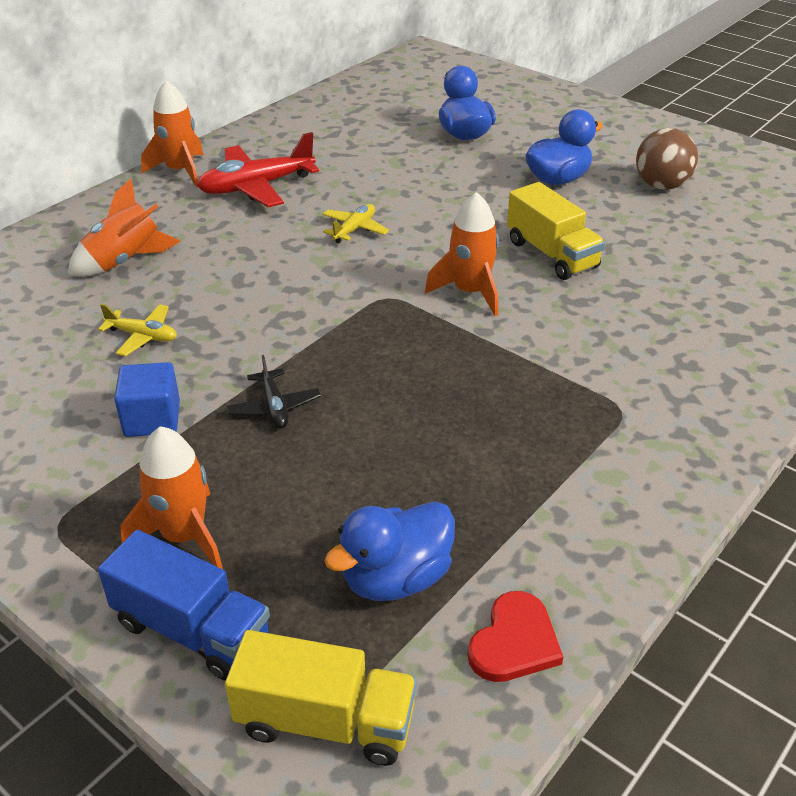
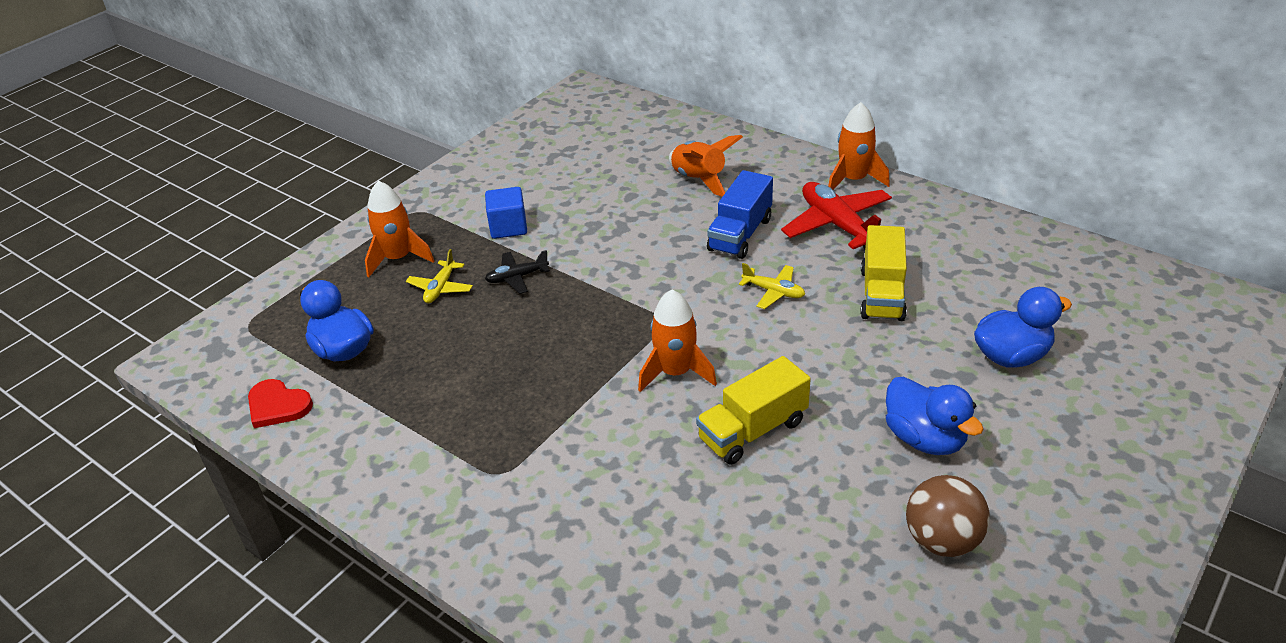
camera: 90 degrees right, 0 degrees up
(142, 336) = (601, 206): yellow plane -> yellow plane (441, 288)
(192, 629) = (326, 273): blue truck -> blue truck (740, 234)
(325, 721) = (249, 330): yellow truck -> yellow truck (882, 294)

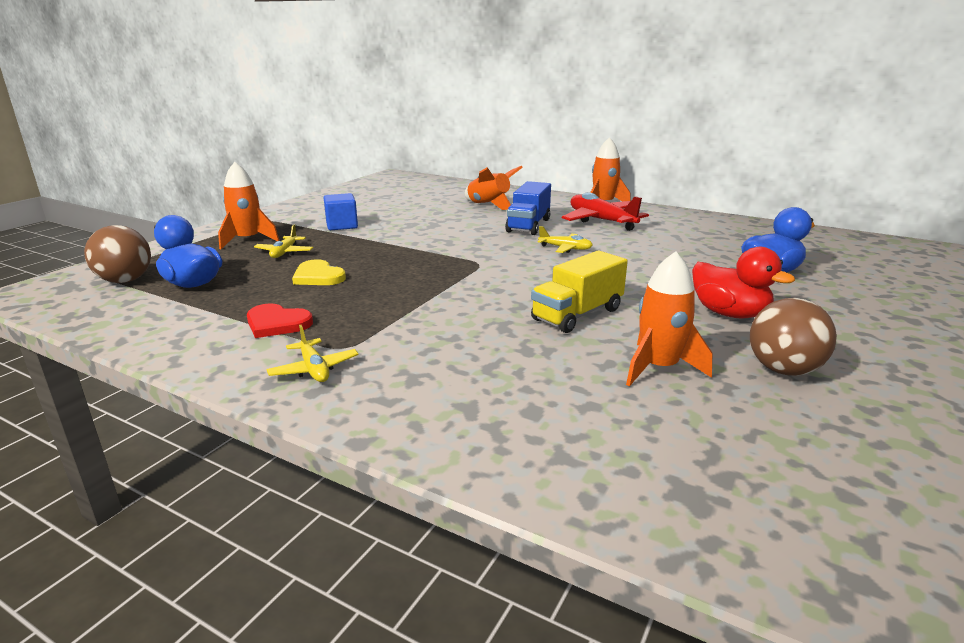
camera: 10 degrees left, 15 degrees down
(273, 339) = (125, 280): none -> brown ball
(277, 406) = (120, 315): red heart -> red heart (277, 323)
(470, 507) = (314, 369): none -> yellow plane
(478, 341) = (318, 276): none -> yellow heart
(517, 277) = (351, 246): black plane -> none
(675, 372) = (498, 287): orange rocket -> orange rocket (658, 368)
(882, 294) = (651, 248): yellow truck -> none
(924, 438) = (729, 314): blue duck -> red duck

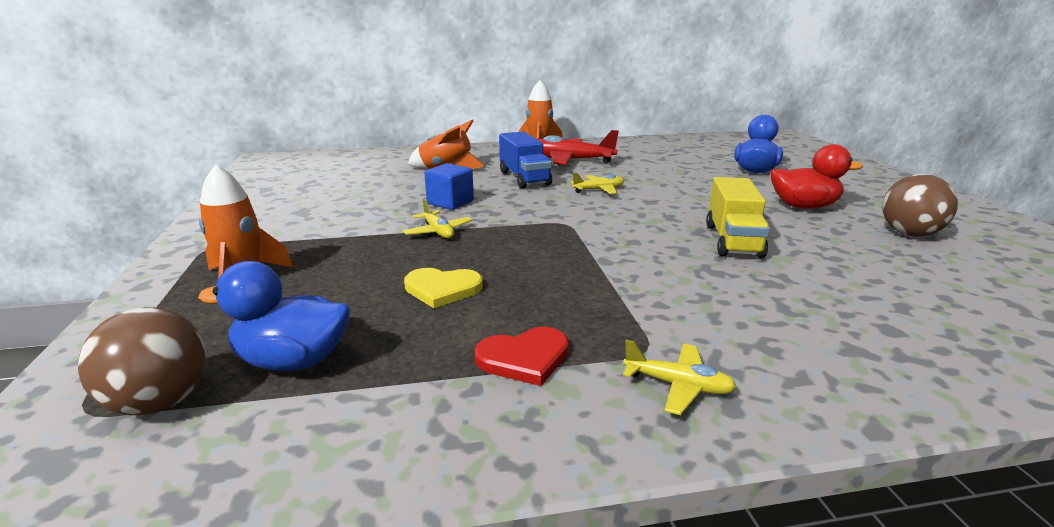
camera: 40 degrees left, 0 degrees up
(285, 252) = (334, 277): yellow plane -> yellow plane (438, 232)
(342, 225) = (334, 226): blue cube -> blue cube (450, 202)
(658, 368) = (864, 260): orange rocket -> none

